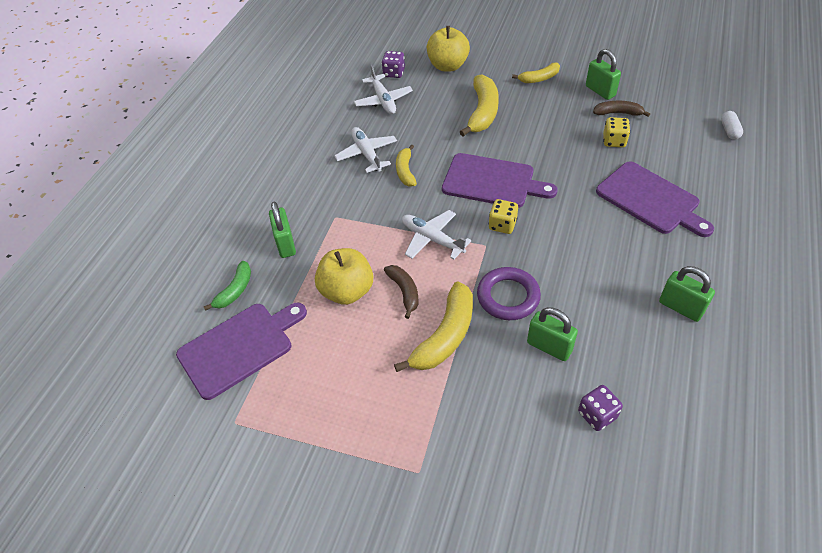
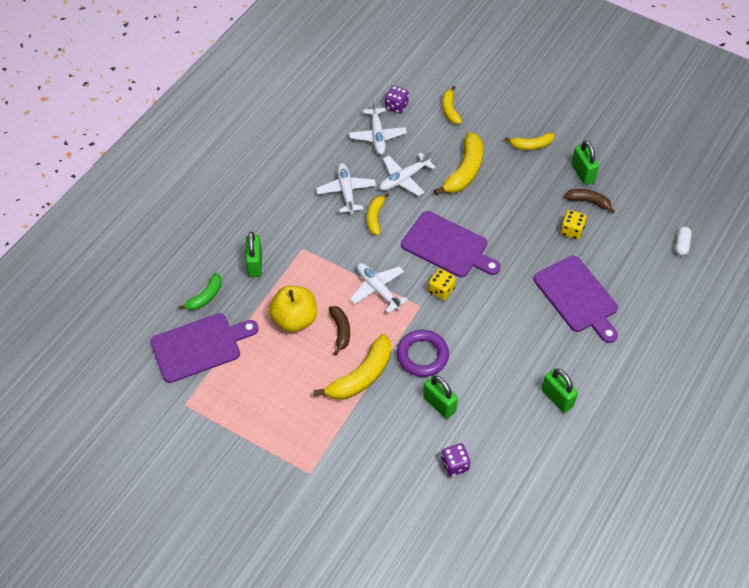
camera: 10 degrees right, 5 degrees up
(423, 131) = (404, 178): none -> white plane
(448, 66) = (450, 110): yellow apple -> yellow banana

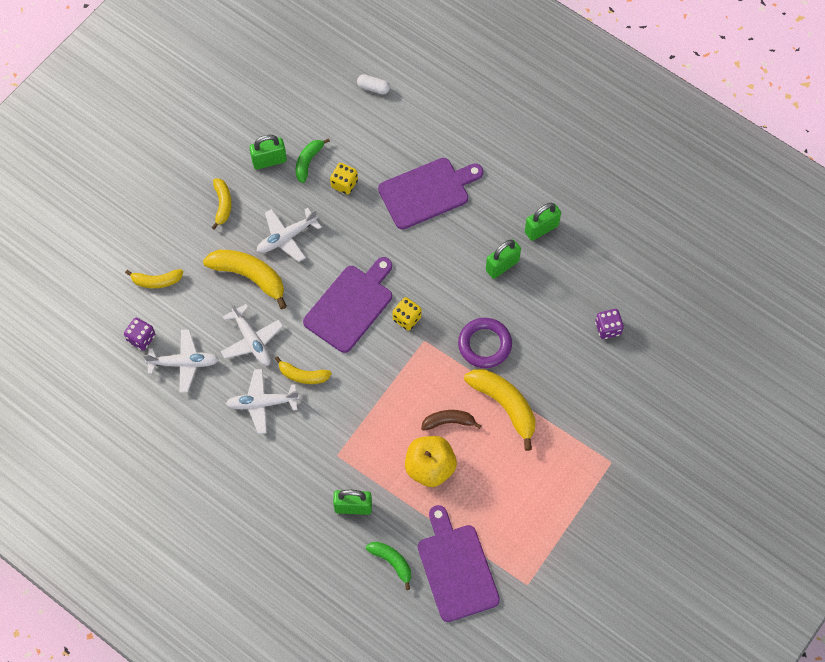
camera: 85 degrees left, 10 degrees up
(377, 289) = (399, 381): white plane -> white plane (286, 237)
(439, 404) = (542, 335): green padlock -> green padlock (502, 266)
(588, 202) = (308, 162): brown banana -> green banana

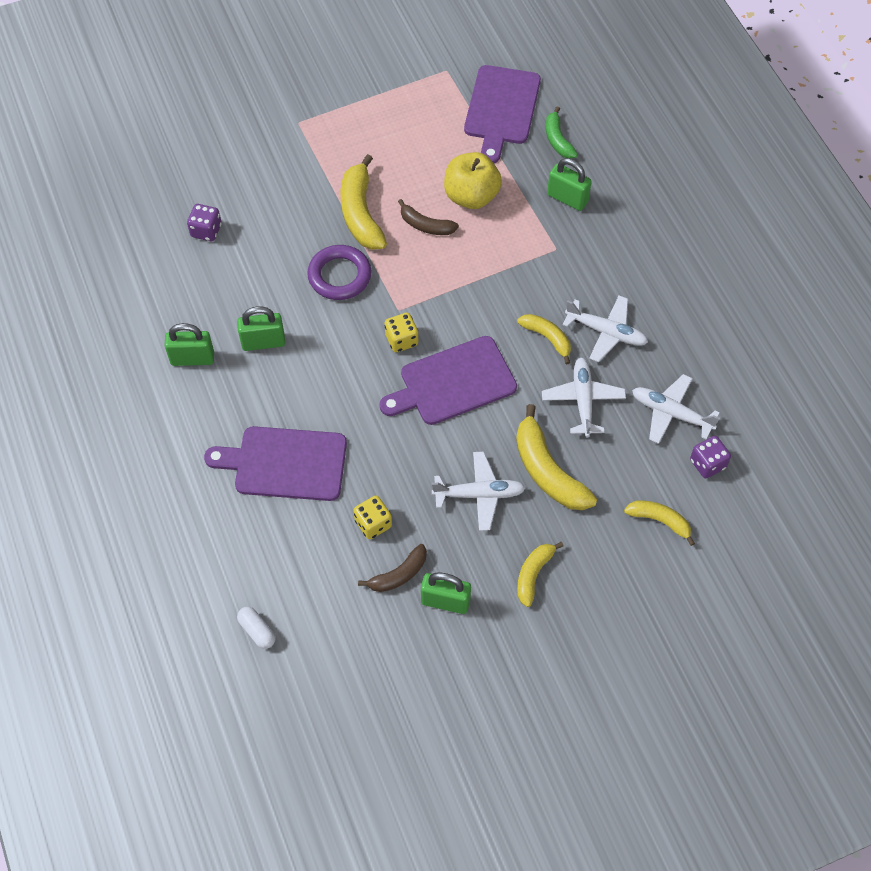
camera: 150 degrees left, 5 degrees down
(308, 162) = (399, 574): green banana -> brown banana

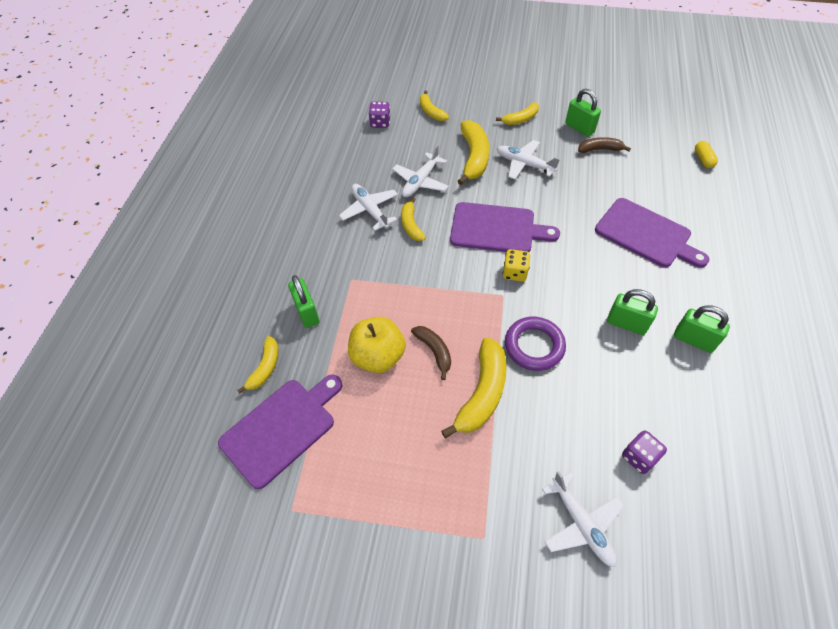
camera: 145 degrees left, 5 degrees down
(257, 631) = (703, 159): white capsule -> yellow capsule
(373, 524) = (602, 178): yellow dice -> none
(558, 140) = (265, 368): green banana -> yellow banana
(671, 413) = (375, 152): white plane -> white plane (581, 524)

